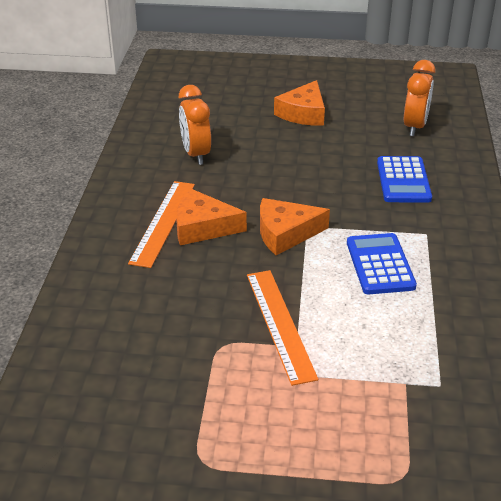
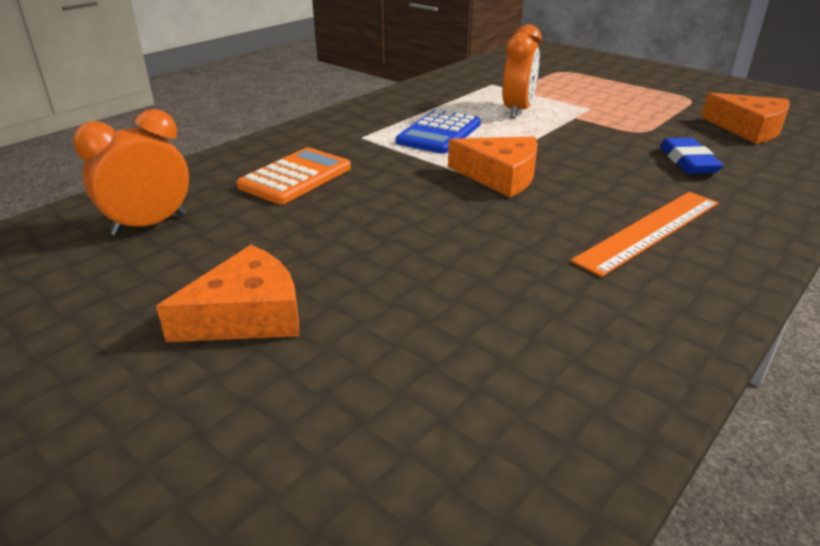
camera: 145 degrees left, 5 degrees down
(163, 311) = (688, 161): none -> blue eraser
(196, 154) = (528, 311): orange clock -> orange clock (517, 111)
(203, 227) = (596, 210): orange cheese -> orange cheese (748, 129)
(280, 324) = (576, 128): orange ruler -> none
(403, 180) = (295, 177): blue calculator -> orange calculator

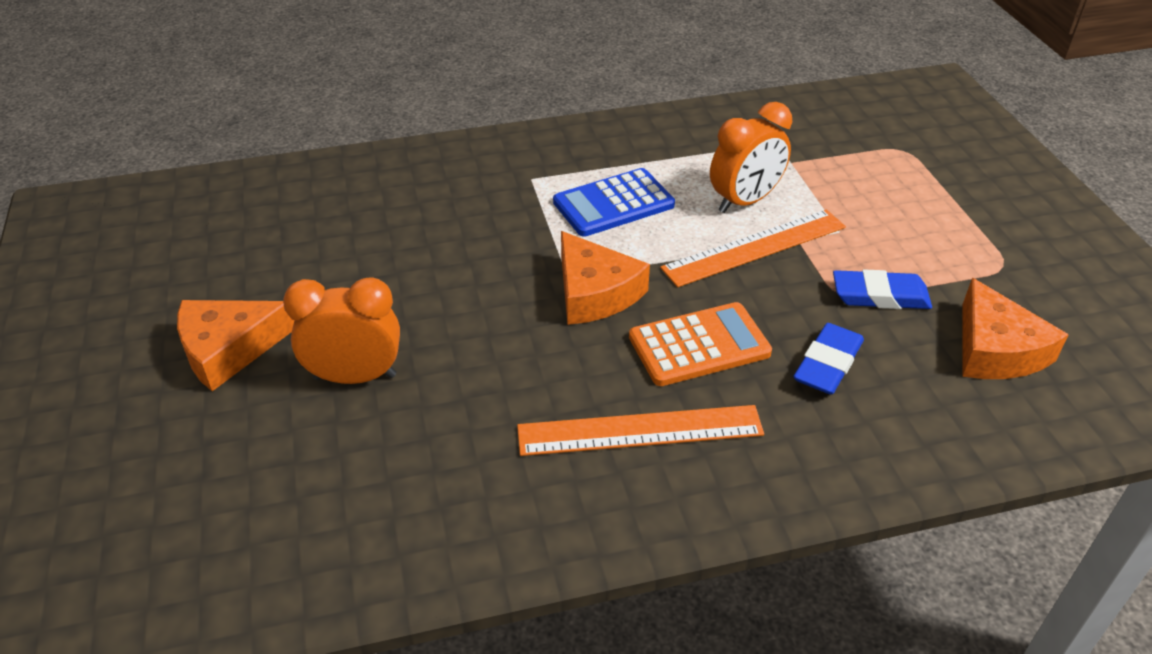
camera: 35 degrees right, 10 degrees up
(149, 225) = (254, 221): orange clock -> orange clock (355, 377)
(247, 315) = (228, 349): orange cheese -> orange cheese turned 150 degrees clockwise
(295, 177) = (414, 211): orange calculator -> orange calculator (699, 345)
(559, 127) = (755, 248): none -> orange ruler
(659, 126) = (880, 296): none -> blue eraser

